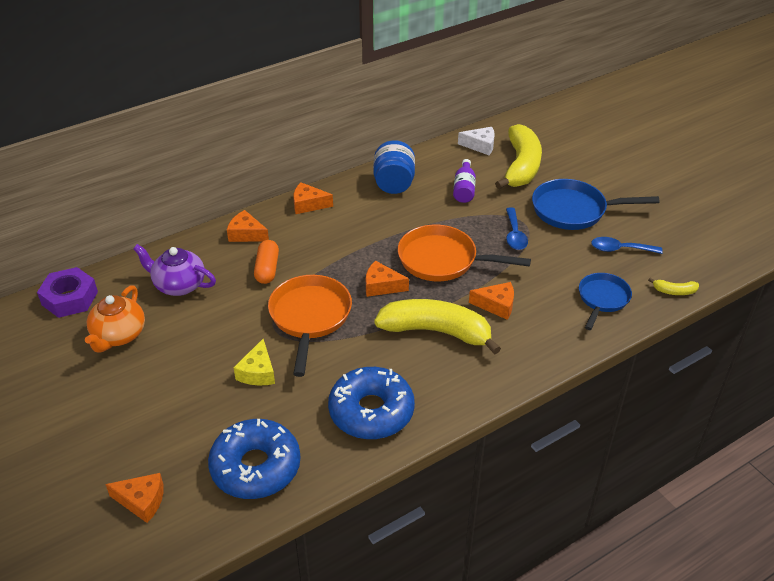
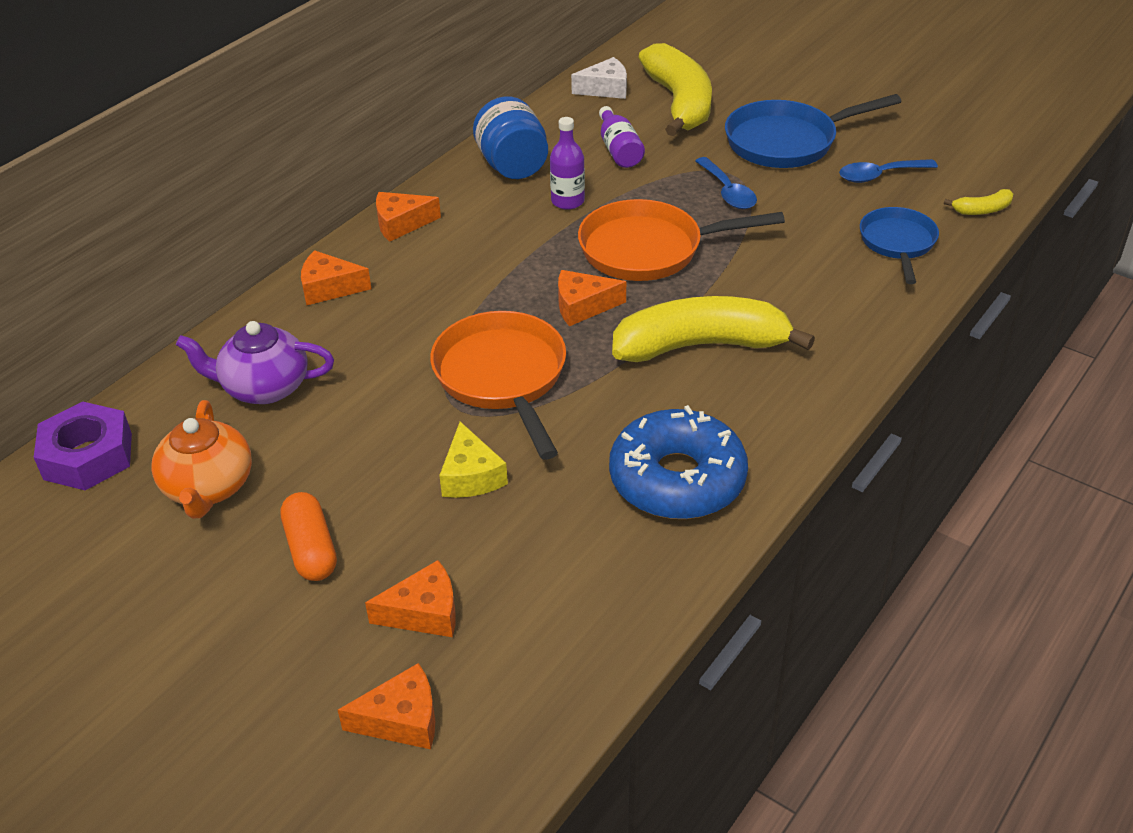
camera: 20 degrees left, 0 degrees up
(255, 467) = (553, 610): blue donut -> none
(267, 269) = (393, 328): orange capsule -> orange capsule (311, 549)
(413, 215) = (567, 201): none -> purple bottle
(496, 305) = (762, 288): orange cheese -> orange cheese (424, 612)

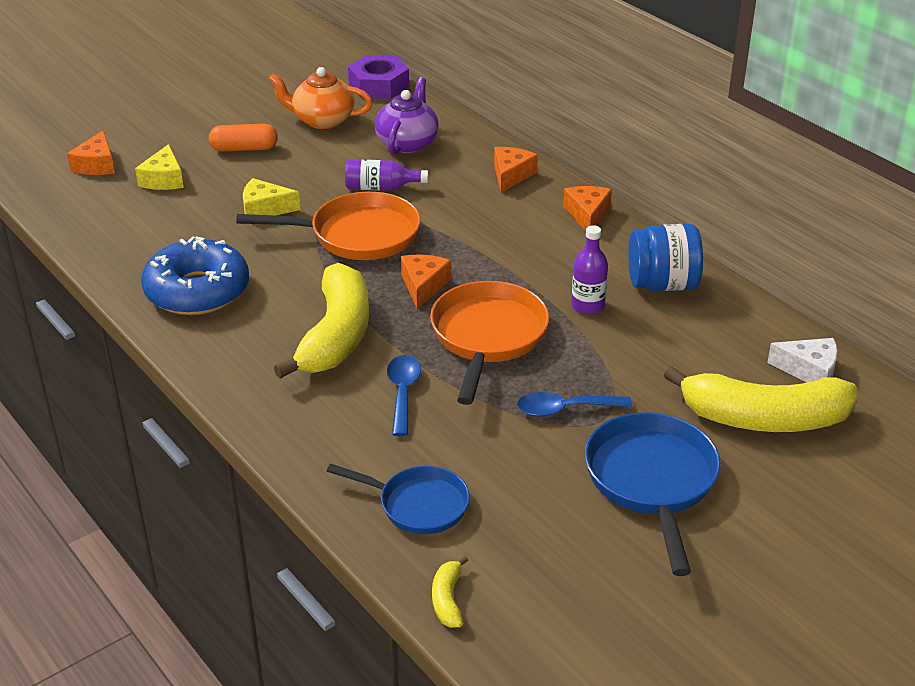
camera: 105 degrees right, 5 degrees down
(424, 612) = (164, 179): orange cheese -> yellow cheese
(605, 89) = (809, 370): white cheese -> white cheese turned 75 degrees counterclockwise
(619, 150) = (672, 354): purple bottle -> purple bottle (381, 188)
(880, 175) = (553, 536): blue spoon -> blue spoon (403, 393)

